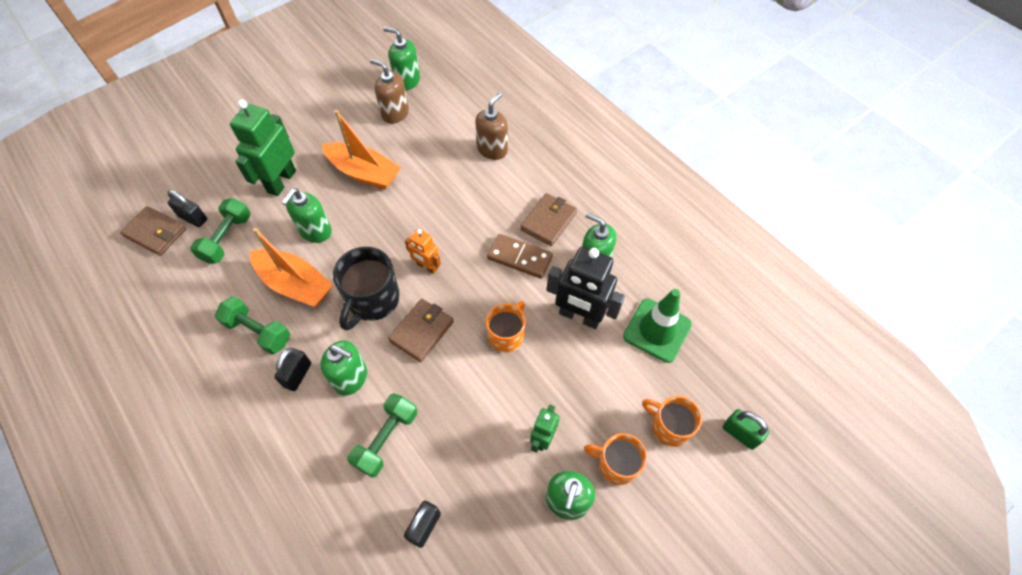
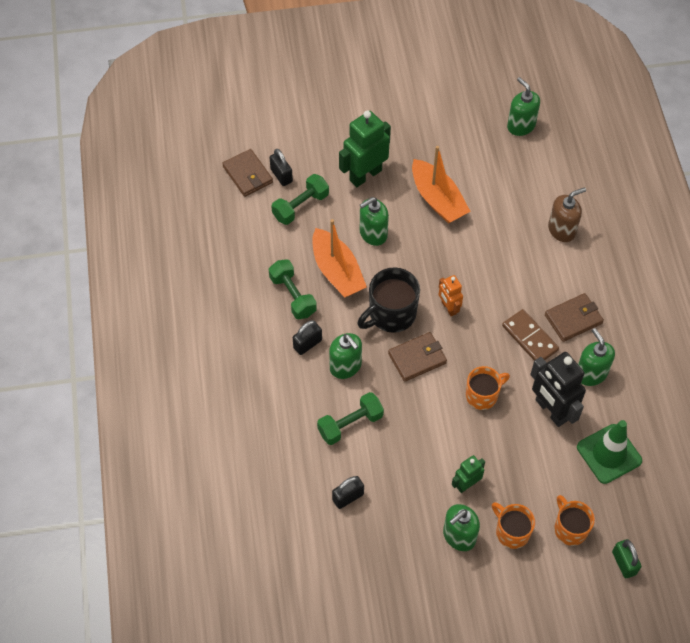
camera: 30 degrees right, 0 degrees up
(395, 113) = (493, 154): brown soap dispenser -> none

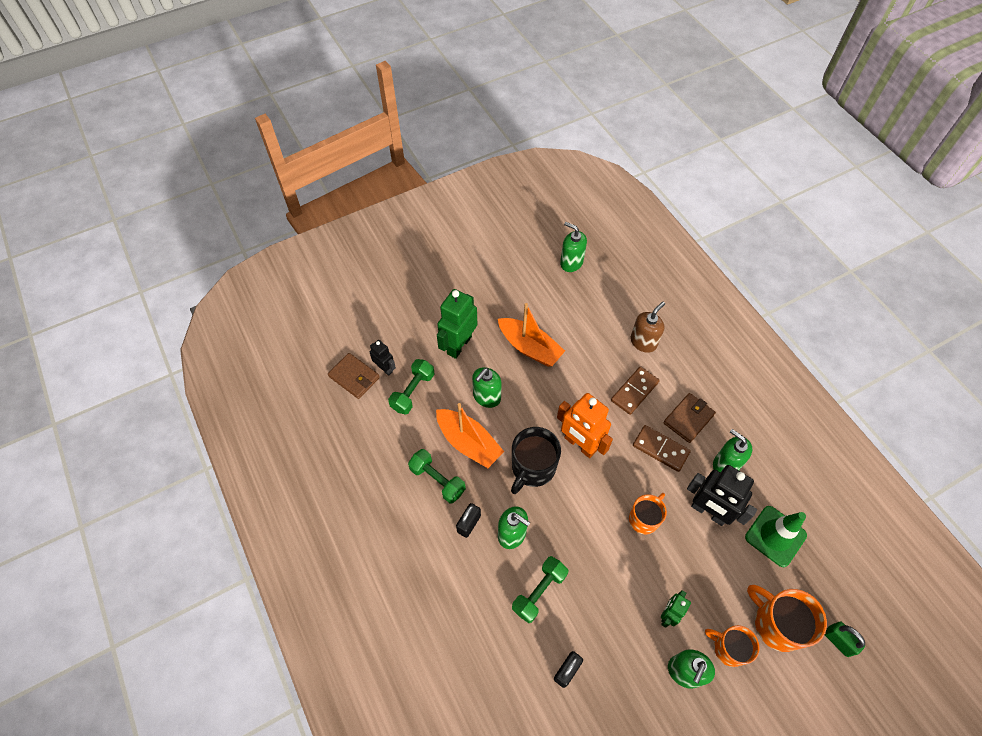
camera: 20 degrees left, 0 degrees up
(281, 175) = (385, 368): black padlock -> black robot
(417, 358) = (572, 503): brown wallet -> none
(448, 308) = (580, 444): orange robot -> orange robot, size x1.82
(529, 275) = (634, 391): none -> brown domino
(570, 528) = (777, 624): orange mug -> orange mug, size x1.51

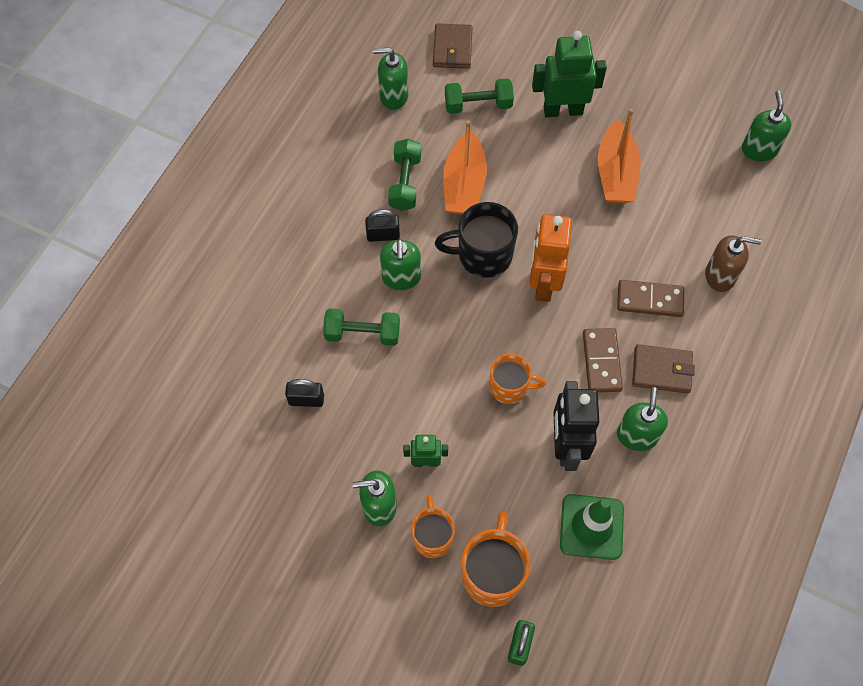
camera: 55 degrees right, 5 degrees up
(385, 368) = (483, 66): black robot -> none
(486, 397) = (526, 169): green soap dispenser -> green soap dispenser (393, 96)

